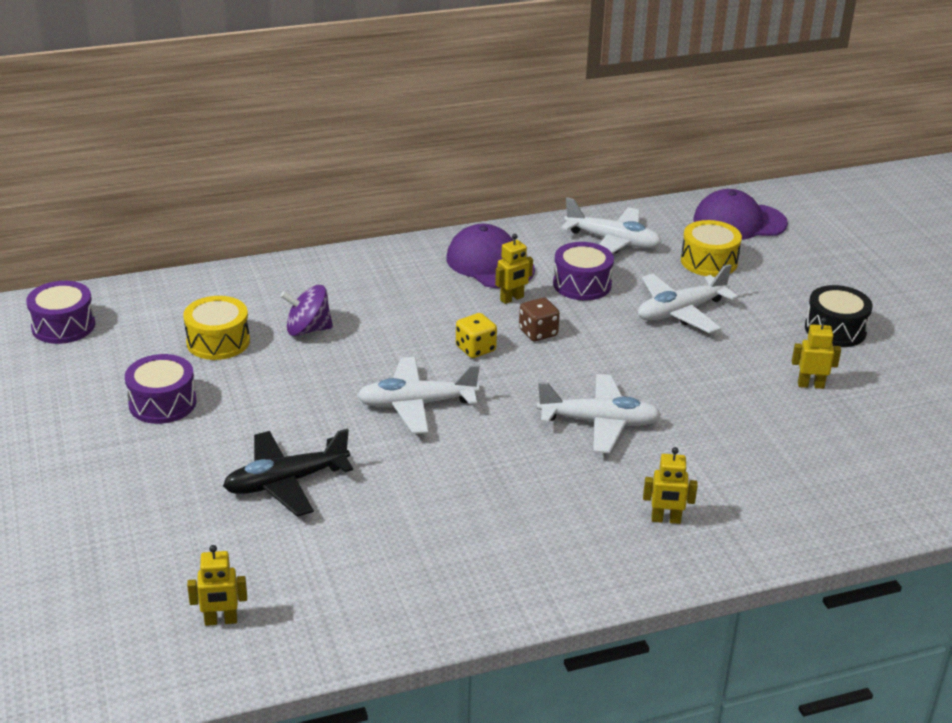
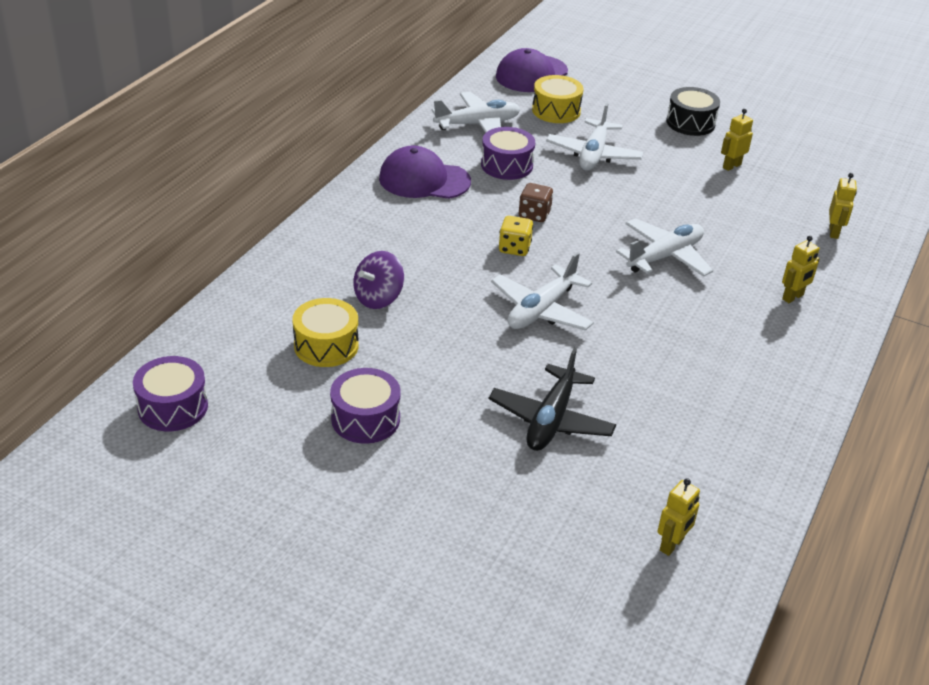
camera: 45 degrees left, 5 degrees up
(512, 299) = (479, 199): yellow robot -> yellow robot (834, 232)

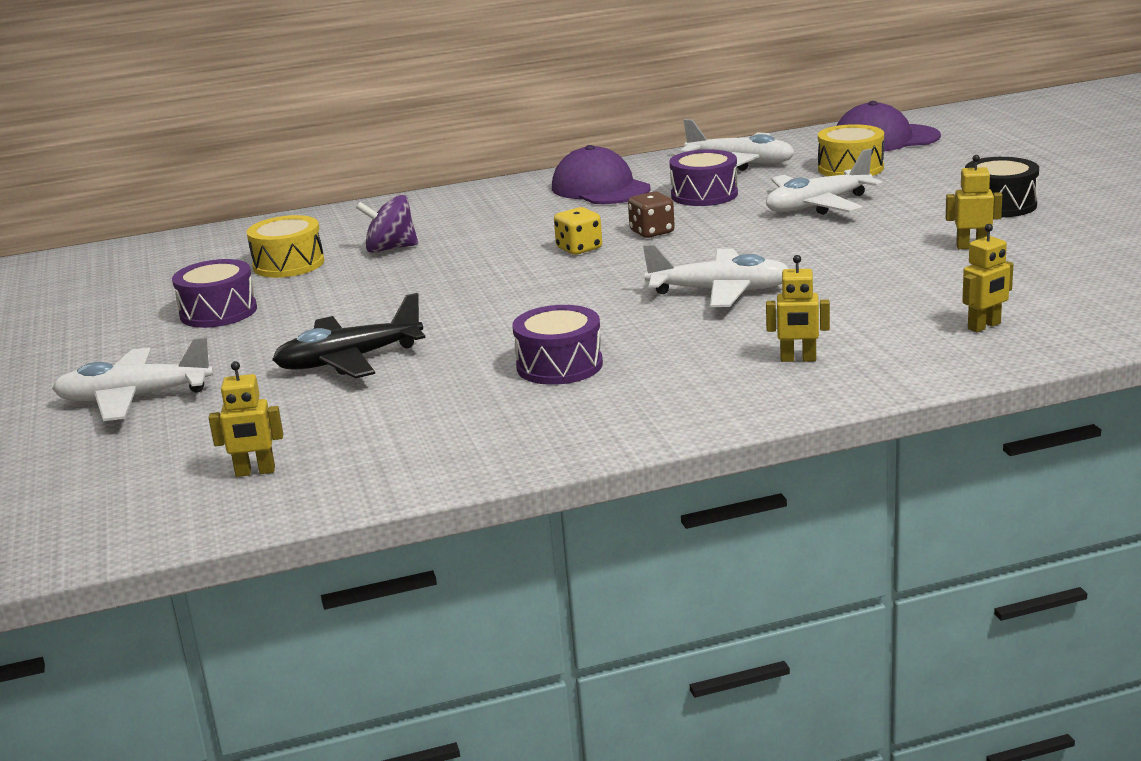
camera: 50 degrees right, 15 degrees down
(173, 407) = (120, 265): purple drum -> purple drum (559, 365)
(541, 310) = (507, 293): white plane -> white plane (135, 398)

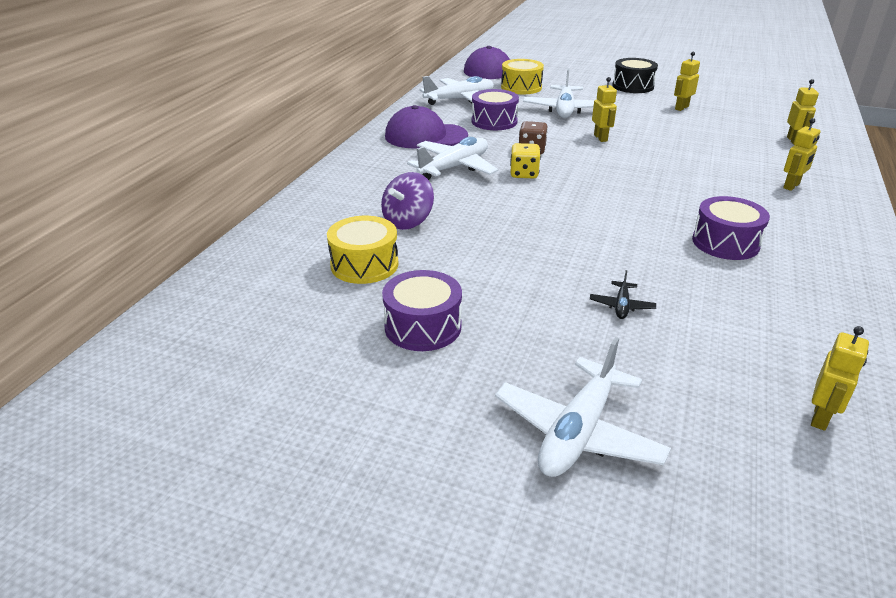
camera: 55 degrees left, 10 degrees up
(349, 360) = (621, 306): black plane -> black plane, size x0.46
(719, 292) = (661, 168): white plane -> white plane (454, 167)
(758, 244) = (600, 138): none -> yellow robot

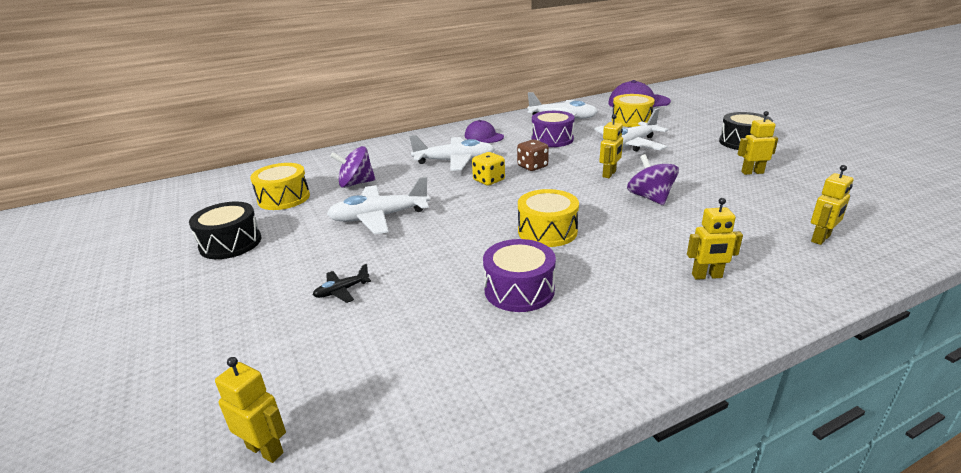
camera: 45 degrees right, 5 degrees down
(423, 326) = (230, 243): purple drum -> black drum
(425, 136) = (483, 136): purple cap -> purple cap, size x0.61
(578, 432) = (150, 343): white plane -> white plane (379, 217)
(654, 196) = (547, 231): none -> yellow drum
(662, 147) = (650, 198): none -> purple spinning top
(821, 417) = (265, 449): yellow robot -> yellow robot turned 135 degrees counterclockwise

